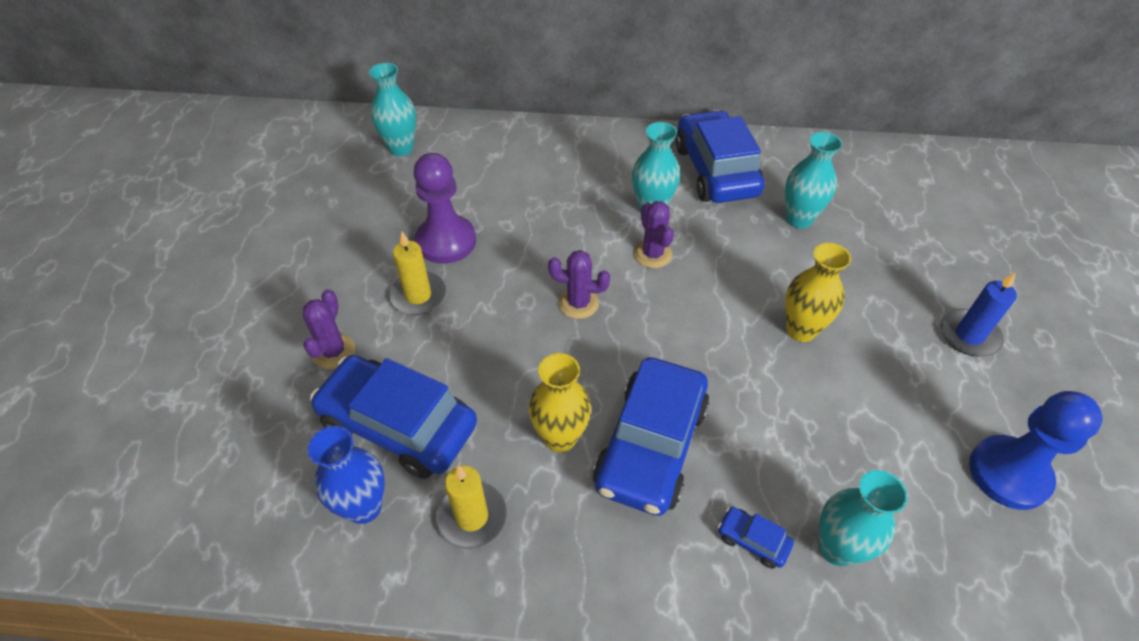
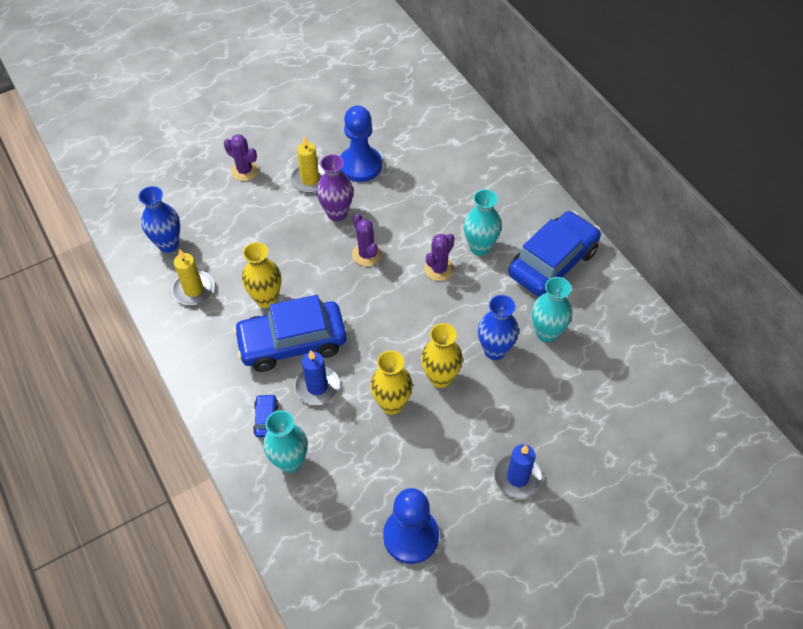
camera: 55 degrees right, 5 degrees up
(333, 351) = (245, 171): purple cactus -> purple cactus turned 60 degrees clockwise
(398, 425) = (222, 227): blue car -> none
(401, 148) = (416, 95): turquoise vase -> none
(446, 241) = (360, 165): purple pawn -> blue pawn
(493, 297) = (337, 213): none -> purple vase
(737, 455) = (317, 386): none -> blue candle
(794, 268) = (495, 350): none -> blue vase
(810, 393) = (392, 404): none -> yellow vase

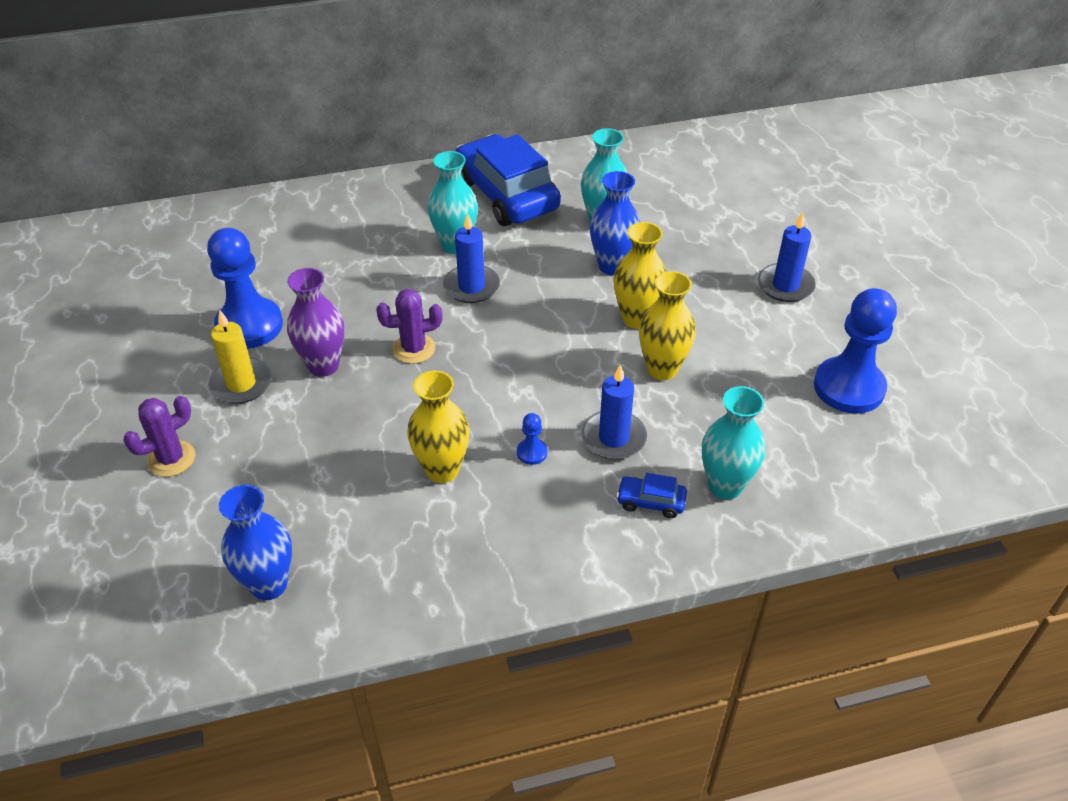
camera: 75 degrees left, 10 degrees down
(193, 289) = (382, 560): yellow candle -> none
(292, 343) = (532, 452): blue car -> blue pawn
(439, 269) = (471, 286): purple cactus -> blue candle

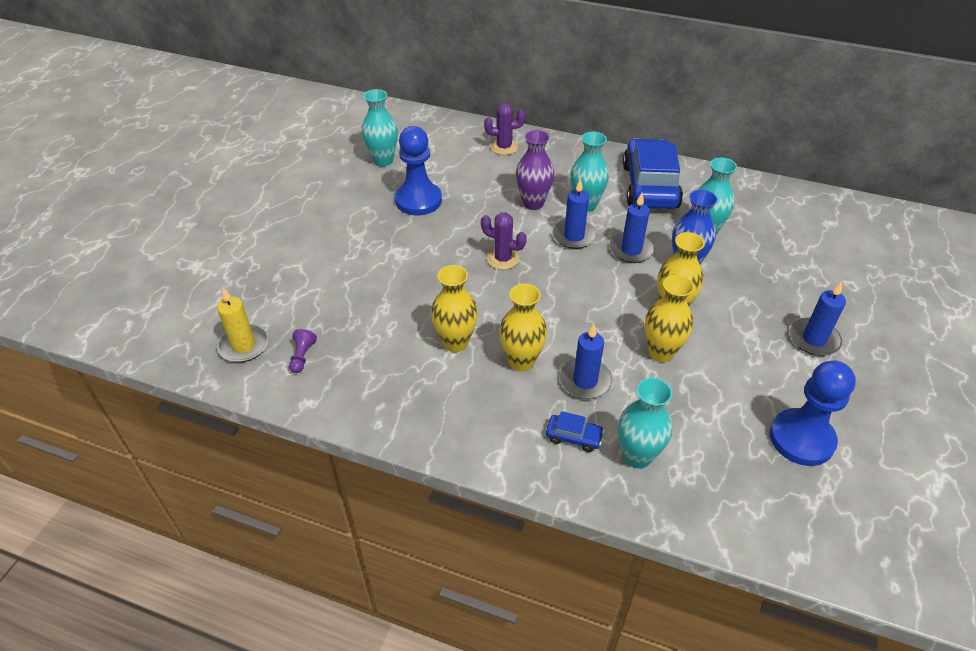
camera: 35 degrees right, 0 degrees up
(157, 295) = (383, 160): none -> turquoise vase
(171, 459) = (313, 257): purple cactus -> purple cactus (504, 147)
(241, 384) = (385, 232): yellow candle -> yellow candle (244, 345)
(269, 584) = (302, 356): blue vase -> purple pawn
(323, 366) = (440, 244): purple vase -> purple vase (533, 203)
(532, 452) = (521, 361): blue pawn -> yellow vase
(544, 274) = (631, 250): none -> blue candle
(650, 502) = (573, 437): blue car -> blue car turned 150 degrees clockwise

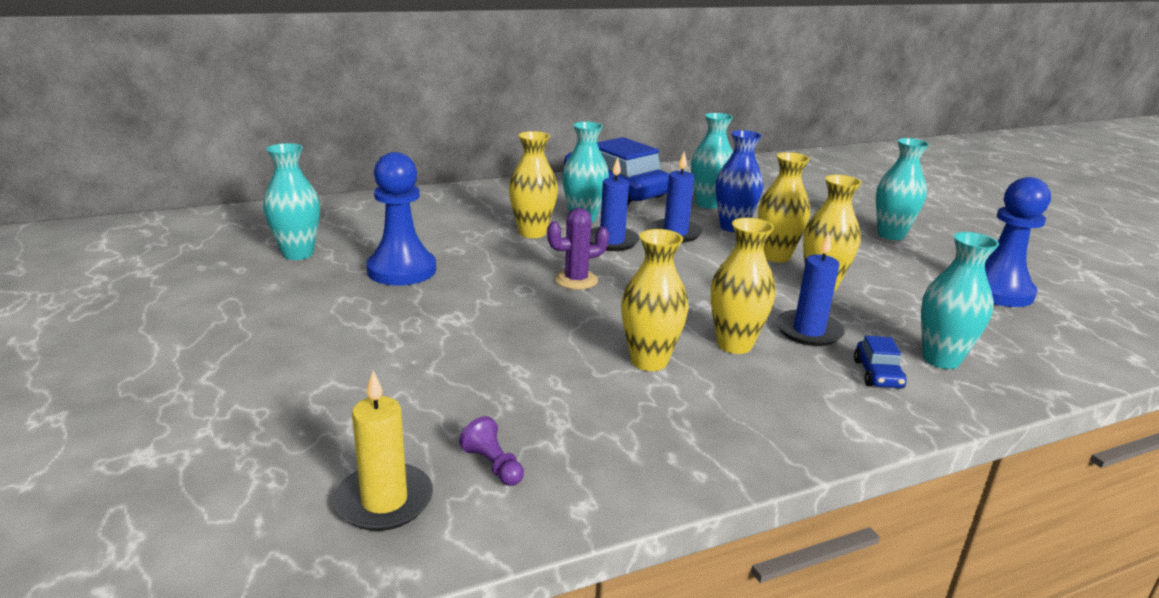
camera: 45 degrees left, 20 degrees down
(504, 147) = (430, 205): purple cactus -> none
(533, 203) = (532, 233): purple vase -> yellow vase
(573, 437) = (877, 374): blue car -> blue car turned 120 degrees clockwise
(814, 339) = (891, 235): blue candle -> turquoise vase

